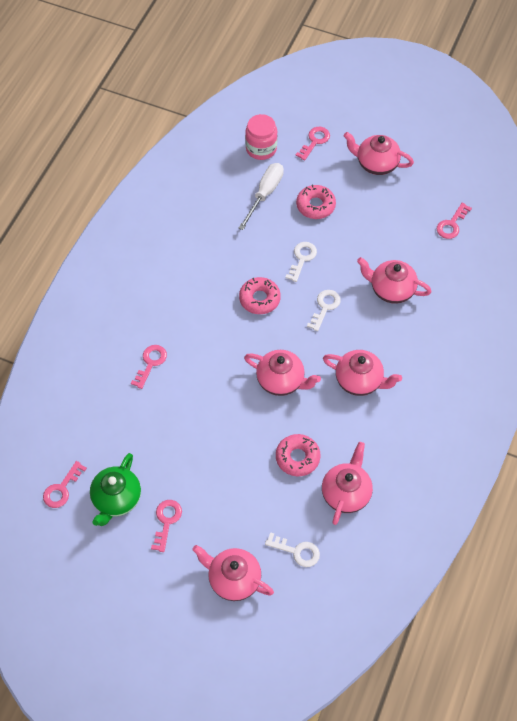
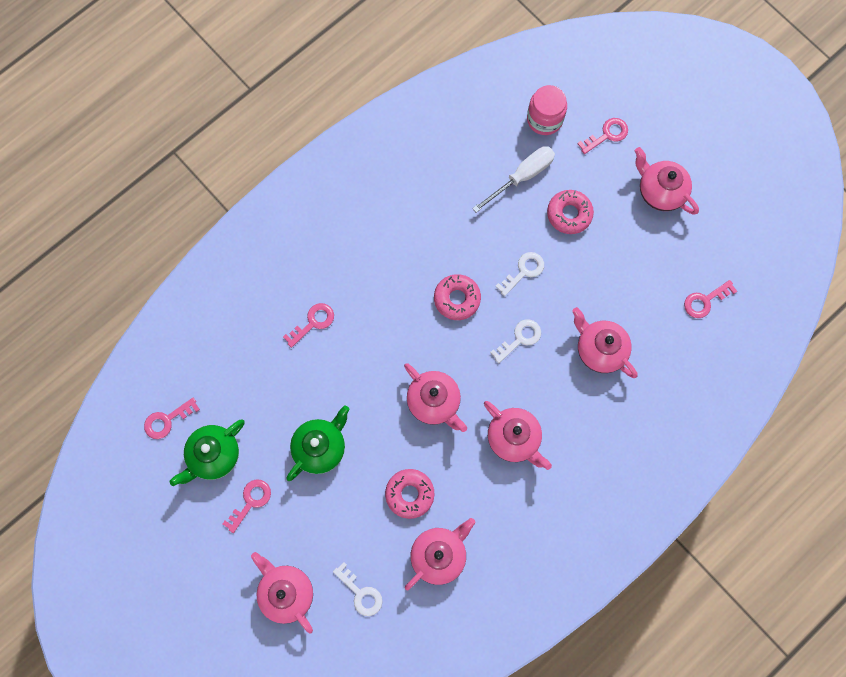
camera: 25 degrees right, 15 degrees up
(205, 454) = (320, 447): none -> green teapot

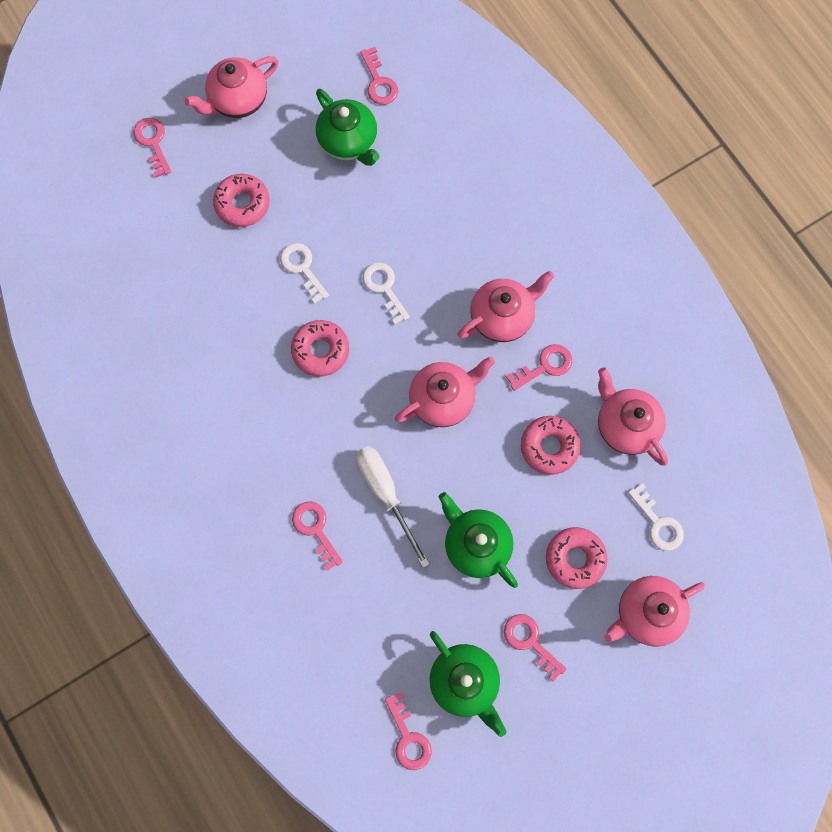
camera: 80 degrees left, 0 degrees up
(321, 528) = (575, 558): none -> pink donut
(361, 593) = (658, 523): white key -> white key turned 90 degrees clockwise
(477, 480) = (545, 366): none -> pink key
(522, 177) = (182, 247): white screwdriver -> white screwdriver (386, 493)
(544, 119) = (115, 208): pink jar -> none
(600, 349) = (414, 203): pink teapot -> none
(643, 287) = (349, 142): none -> green teapot

